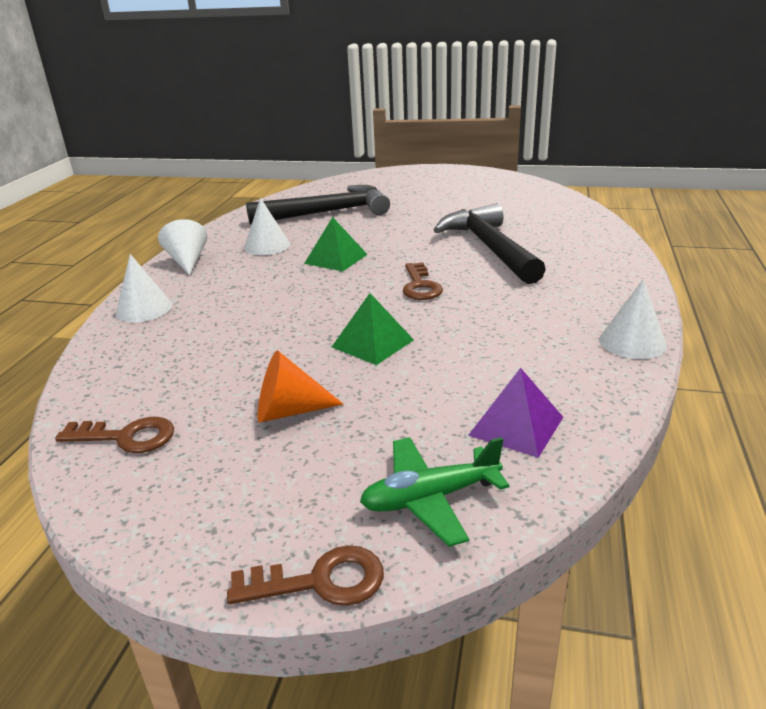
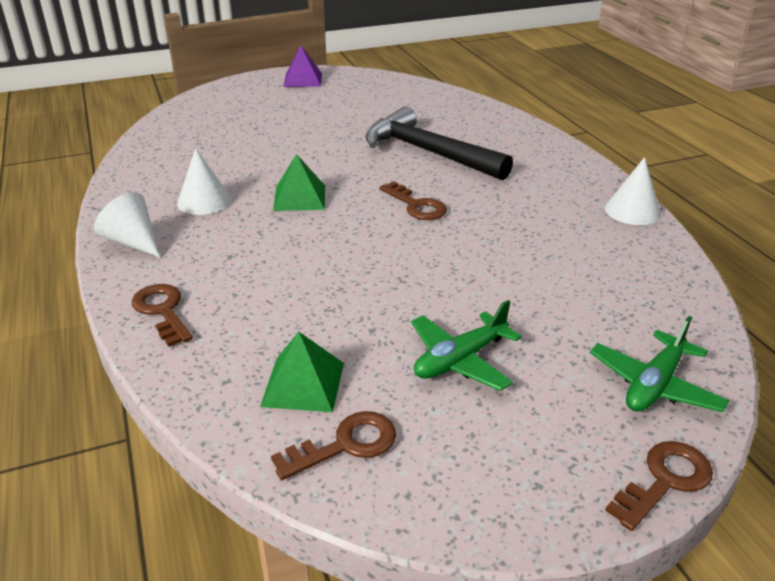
camera: 35 degrees left, 5 degrees up
(144, 309) = (162, 311): white cone -> brown key
(289, 411) = (460, 360): orange cone -> green plane
(328, 213) = (221, 147): black hammer -> none
(372, 343) = (447, 273): green pyramid -> green pyramid (303, 384)
(516, 426) = (639, 305): purple pyramid -> purple pyramid (303, 80)

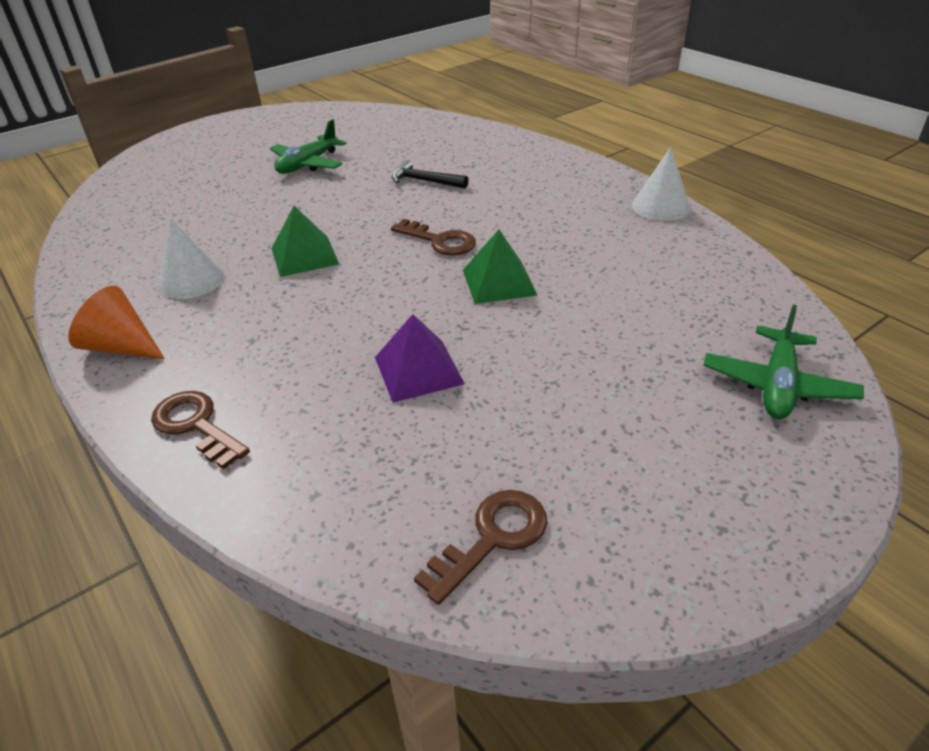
camera: 15 degrees left, 5 degrees up
(133, 242) = (122, 347): white cone -> orange cone
(303, 80) = (249, 124): purple pyramid -> purple pyramid (418, 370)
(303, 384) = (408, 476): green pyramid -> green pyramid (498, 282)
(428, 152) = (424, 181): black hammer -> black hammer, size x0.45
(460, 360) = (570, 404): green plane -> green plane (308, 164)
(664, 481) = (842, 488): brown key -> none

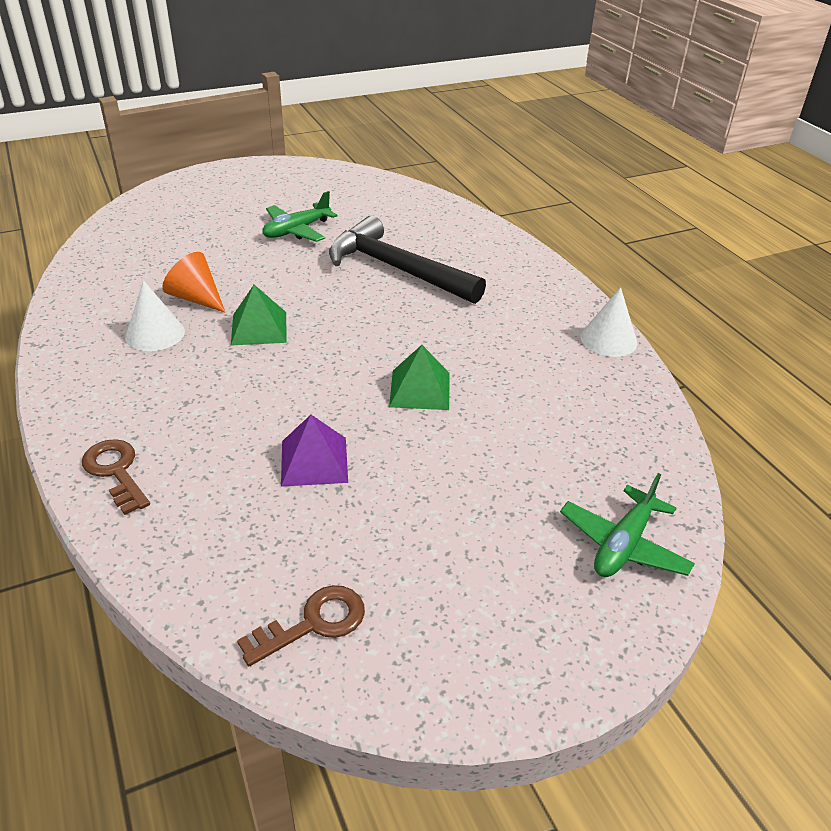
camera: 10 degrees right, 0 degrees up
(122, 347) = (79, 386): orange cone -> orange cone (196, 298)
(424, 181) = (396, 269): black hammer -> black hammer, size x2.20
(439, 241) = (384, 336): brown key -> none

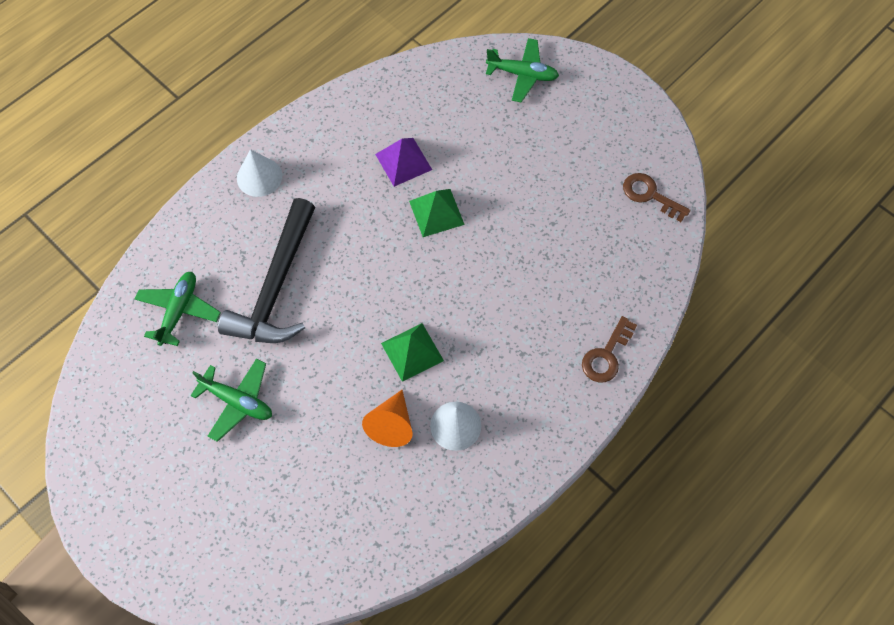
camera: 110 degrees left, 25 degrees up
(314, 461) = (537, 246): purple pyramid -> purple pyramid (403, 161)
(408, 221) = (179, 311): none -> green plane
(608, 339) = (321, 114): white cone -> white cone (259, 177)

